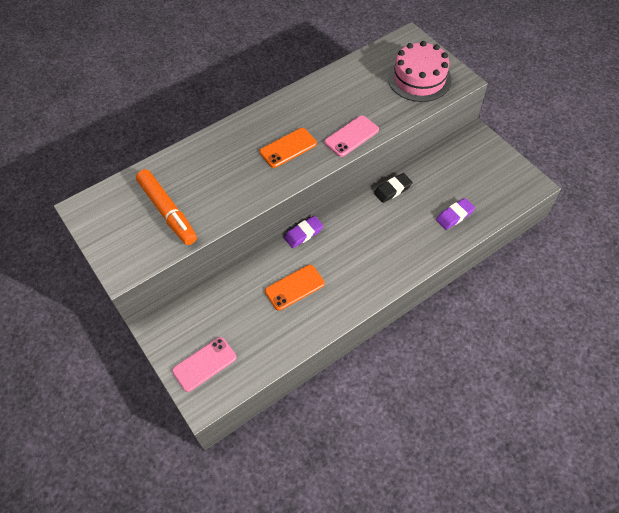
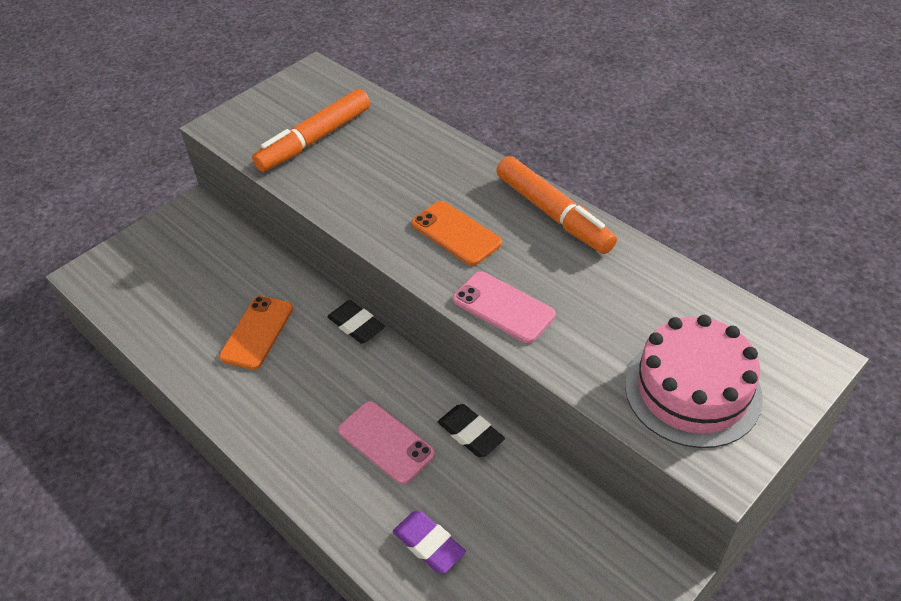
camera: 80 degrees right, 10 degrees down
(204, 364) = (139, 263): pink phone -> pink phone (386, 442)
(286, 103) = (553, 214): none -> orange marker
(294, 287) = (257, 332): orange phone -> orange phone turned 60 degrees clockwise
(303, 234) = (356, 325): purple eraser -> black eraser

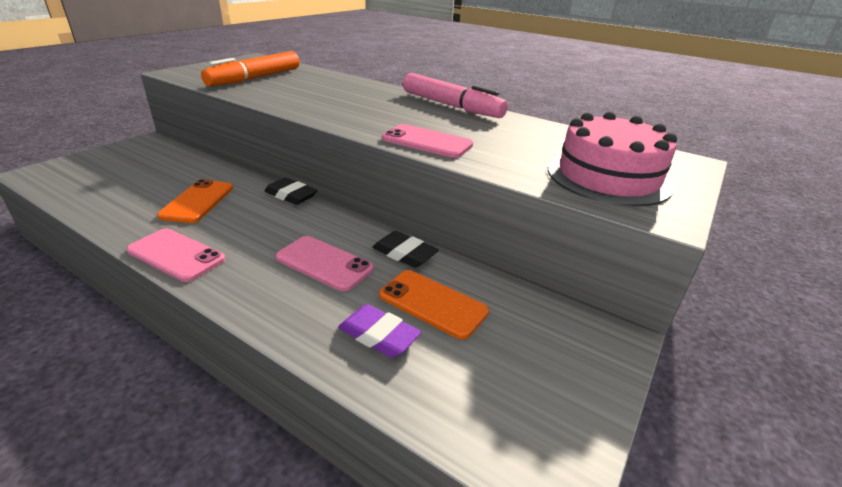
camera: 15 degrees left, 15 degrees down
(243, 419) = (176, 255): none -> pink phone
(456, 233) = (376, 112): orange phone -> orange phone (433, 303)
(553, 214) = (451, 106): orange marker -> pink marker

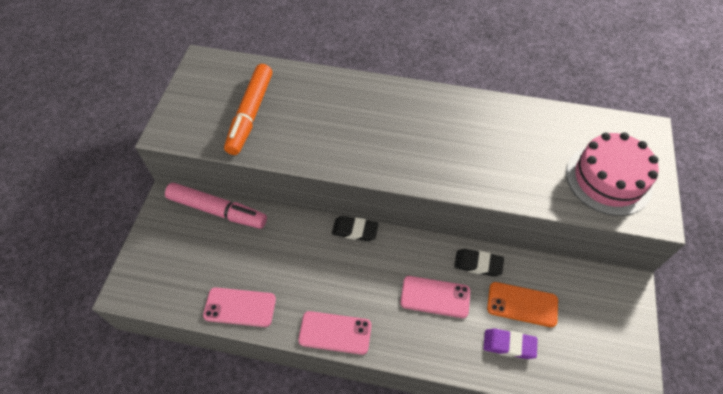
camera: 20 degrees left, 25 degrees up
(197, 201) = (293, 269): orange phone -> none
(427, 142) = (471, 178): pink phone -> pink phone (240, 307)
(451, 106) = (449, 102): pink marker -> pink marker (217, 210)

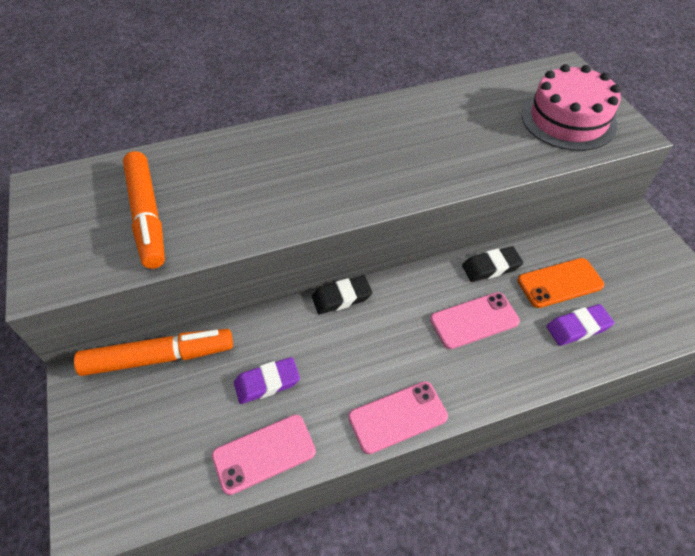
camera: 30 degrees left, 5 degrees down
(217, 210) = (159, 357): pink marker -> orange marker
(270, 263) = (267, 383): none -> purple eraser

